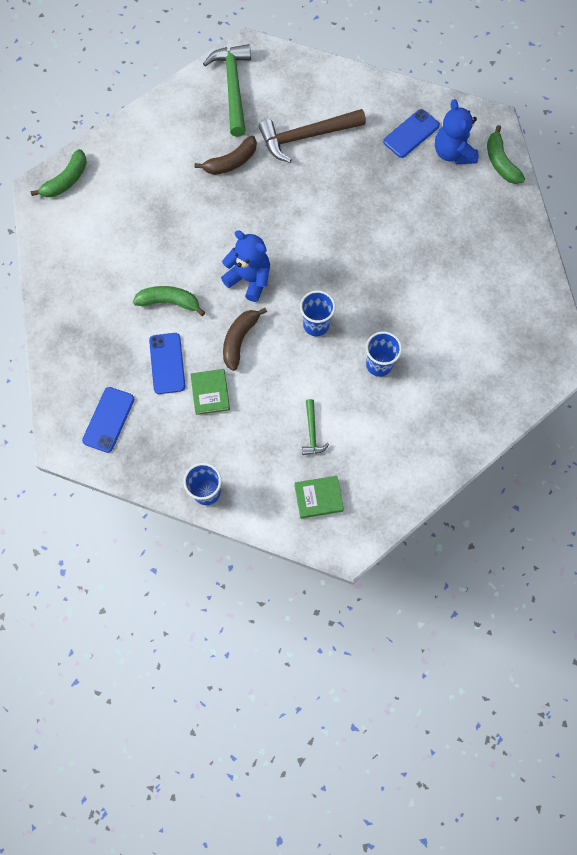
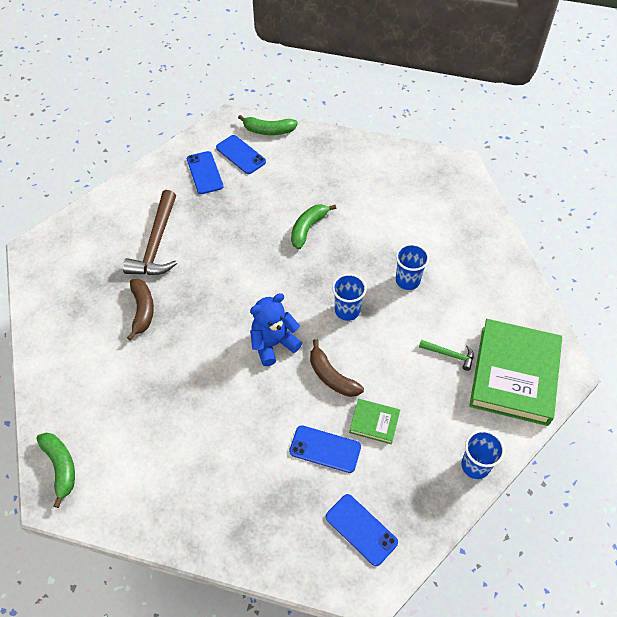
camera: 65 degrees left, 15 degrees down
(169, 302) = (260, 421): green banana -> green banana (308, 228)
(233, 88) = (64, 278): green hammer -> none
(318, 498) = (514, 375): green book -> green book, size x2.26
(453, 153) = (241, 155): blue teddy bear -> blue phone

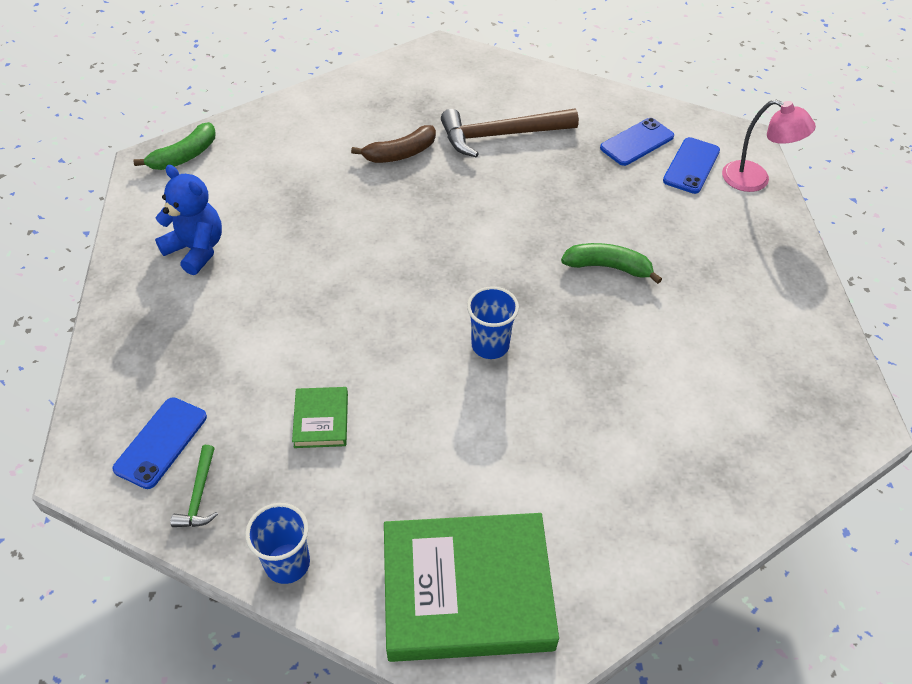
camera: 70 degrees right, 5 degrees down
(268, 130) = (755, 180): green banana -> pink lamp
(273, 344) = (403, 282): blue teddy bear -> blue teddy bear (196, 250)
(325, 449) = (266, 375): blue phone -> none
(331, 376) = (377, 355): brown banana -> none
(407, 280) = (579, 405): blue cup -> none
(449, 355) = (468, 489): green hammer -> green hammer (199, 495)

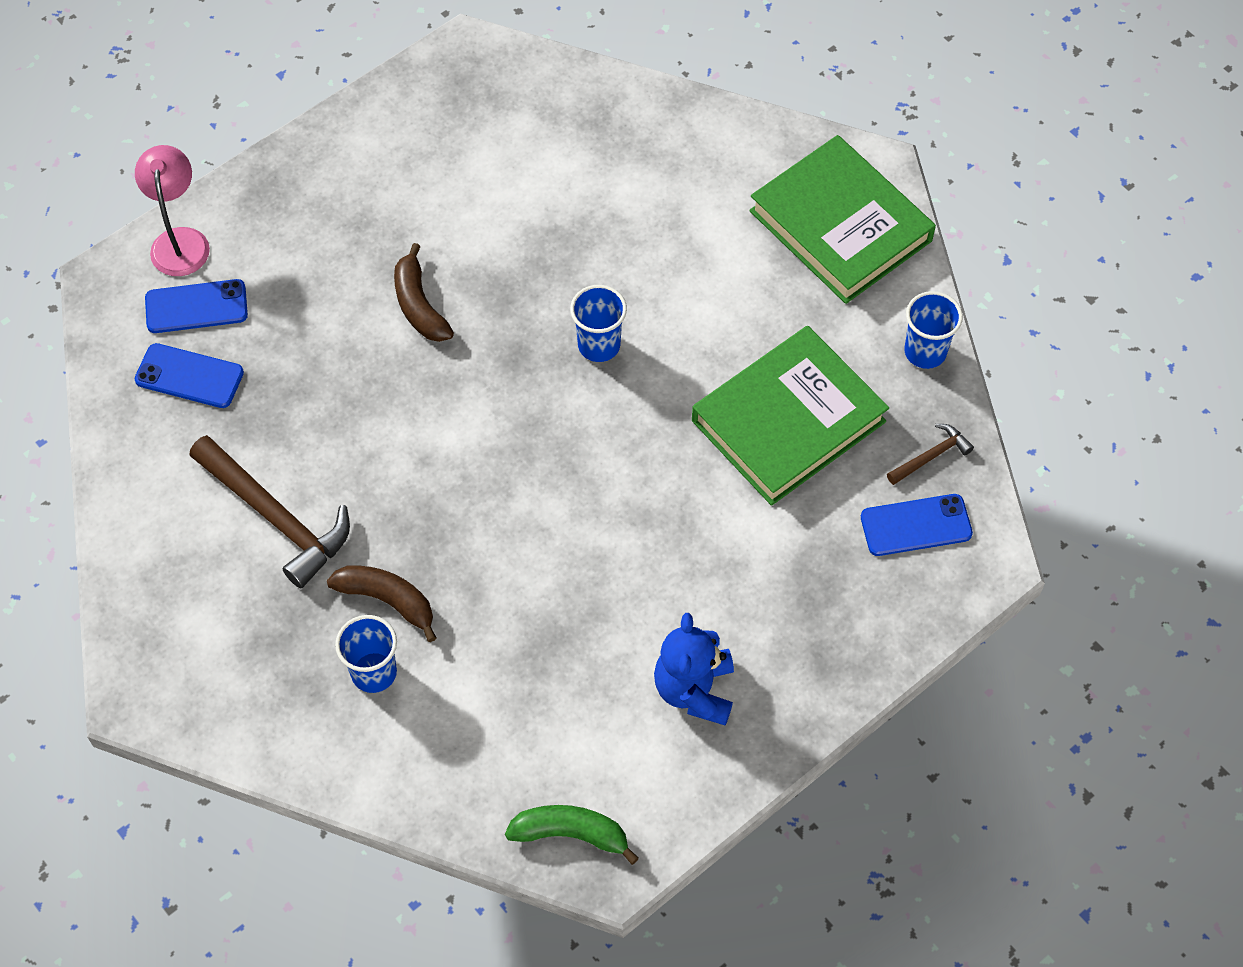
camera: 125 degrees left, 10 degrees up
(199, 495) = (931, 456): green hammer -> brown hammer
(321, 420) = (788, 421): green book -> green book, size x2.26
(362, 129) = (374, 672): none -> blue cup
(608, 267) = (419, 305): green banana -> brown banana

